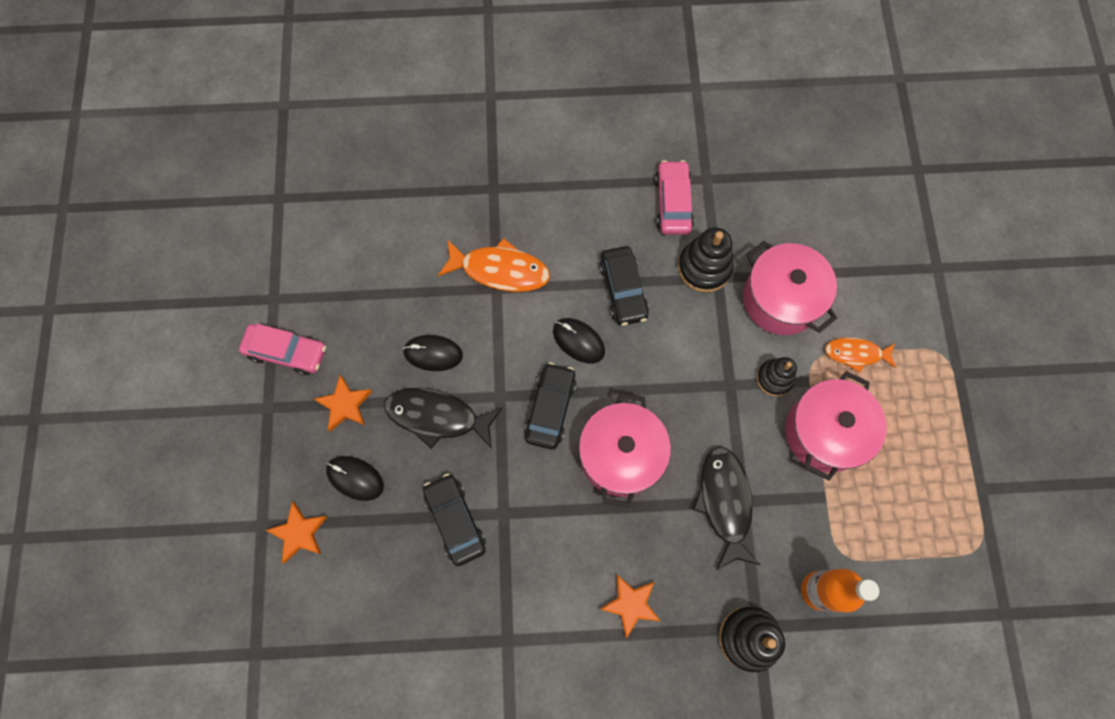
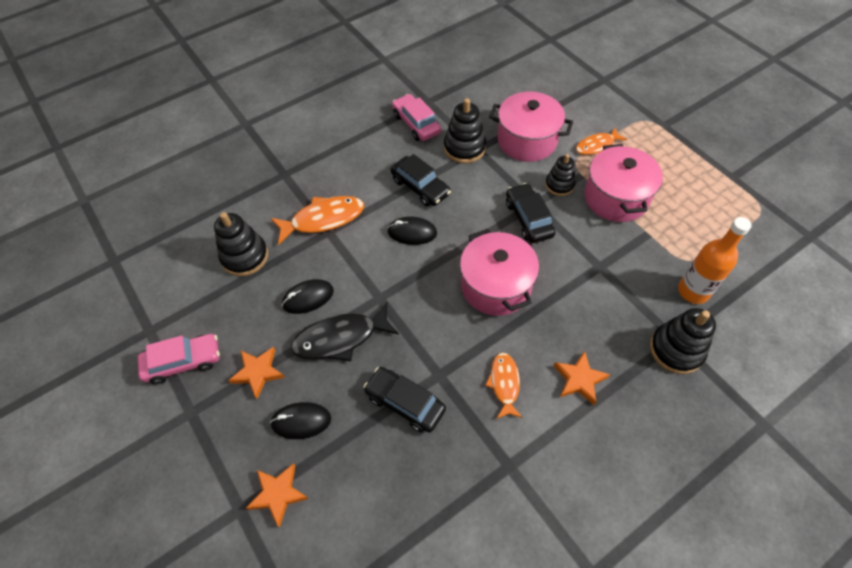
camera: 30 degrees left, 15 degrees down
(400, 268) = (245, 256): none -> black stacking toy
(550, 408) = (423, 285): black car -> black car (528, 219)
(557, 562) = (504, 384): none -> orange fish
(725, 503) = (589, 274): black fish -> none

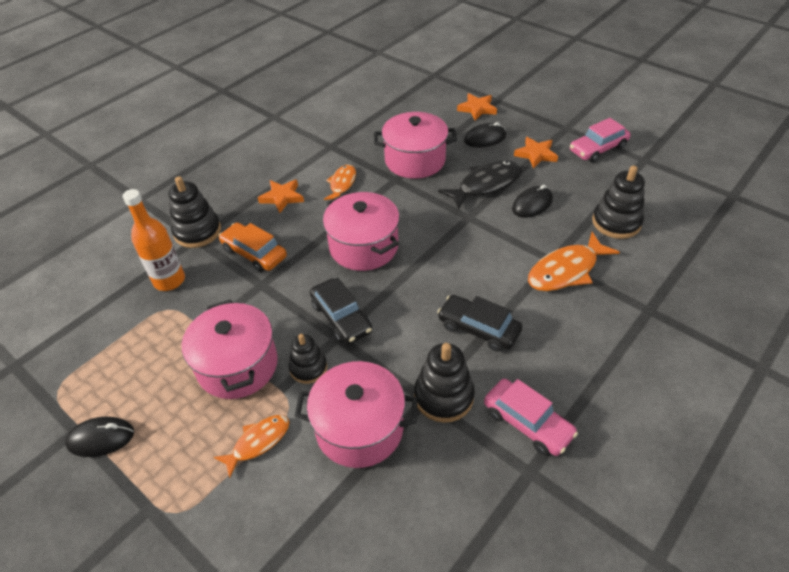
camera: 165 degrees right, 10 degrees down
(405, 403) = (415, 160): black car -> pink pot
(412, 232) = (464, 277): black mouse -> black mouse (101, 438)
(504, 384) = (342, 184): orange fish -> orange fish turned 150 degrees counterclockwise
(609, 304) = (254, 253): none -> orange car

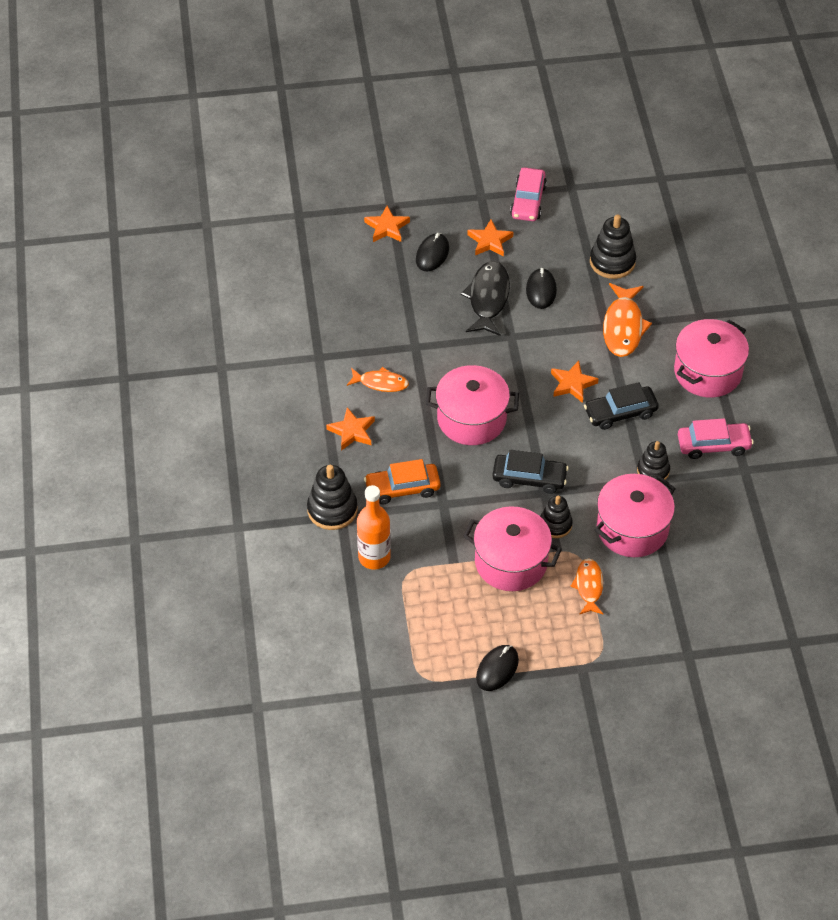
camera: 50 degrees left, 5 degrees up
(342, 184) = (380, 383): orange fish -> orange fish turned 135 degrees clockwise
(415, 160) = (406, 317): pink pot -> pink pot (707, 372)
(443, 396) = (653, 470): black stacking toy -> black stacking toy, size x0.66
(469, 279) = (572, 384): none -> orange star

